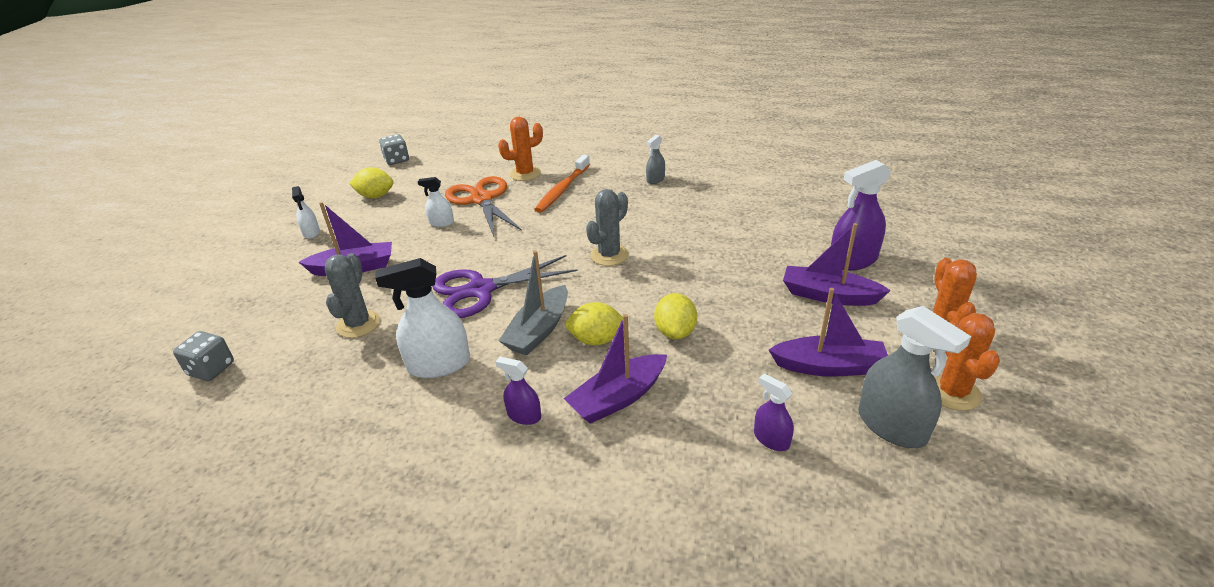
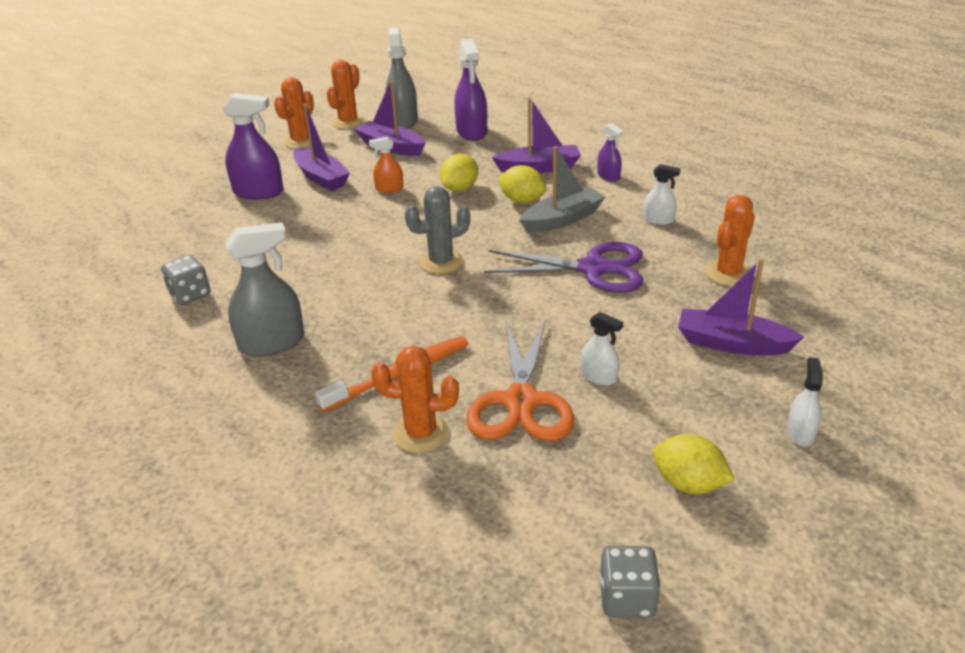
camera: 150 degrees left, 0 degrees up
(211, 369) = (877, 275): grey dice -> grey dice (190, 294)
(358, 324) = (728, 273): grey cactus -> orange cactus
(439, 365) = (658, 220): white spray bottle -> white spray bottle, size x0.54
(655, 179) = (272, 343): grey spray bottle -> grey spray bottle, size x1.85
(744, 307) = (389, 189): none -> orange spray bottle
(771, 439) = (472, 132): purple spray bottle -> purple spray bottle, size x1.85

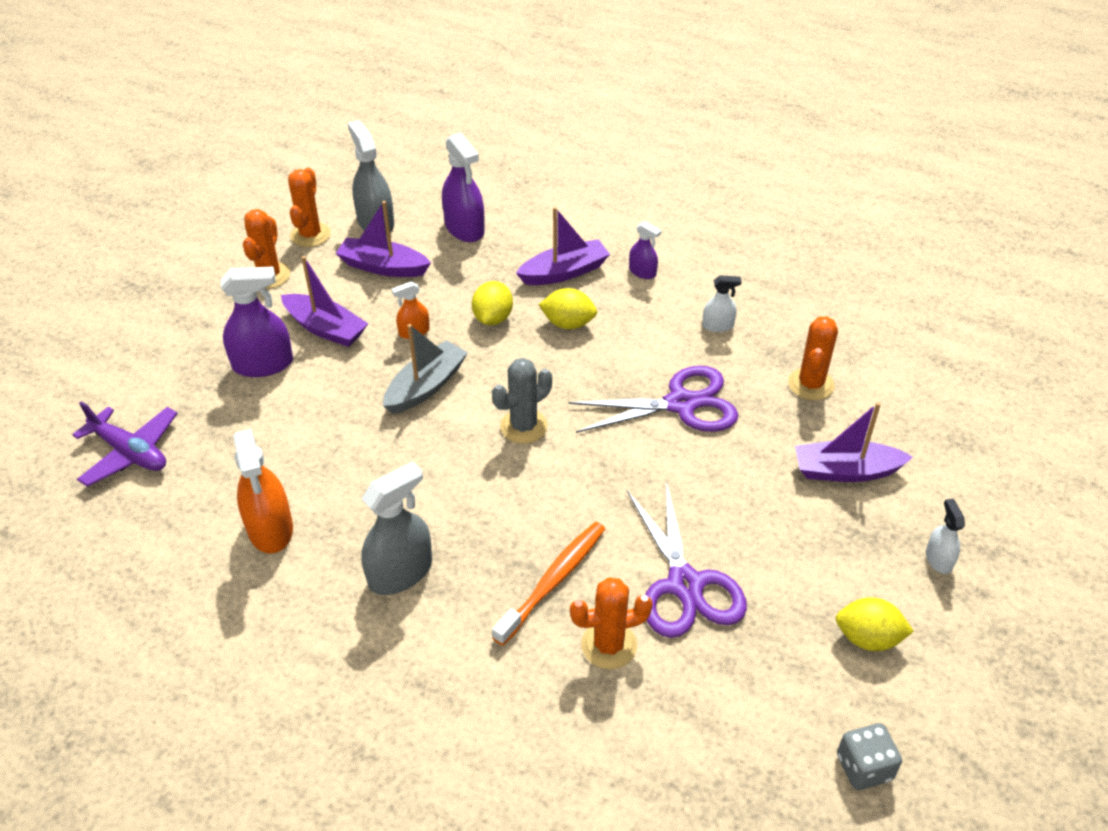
camera: 20 degrees left, 10 degrees up
(123, 230) = (130, 452): none -> purple plane
(190, 294) = (270, 528): grey dice -> orange spray bottle
(521, 401) = (685, 584): orange scissors -> purple scissors
(562, 220) = (621, 343): grey boat -> grey boat (426, 386)
(599, 377) = (743, 538): white spray bottle -> none

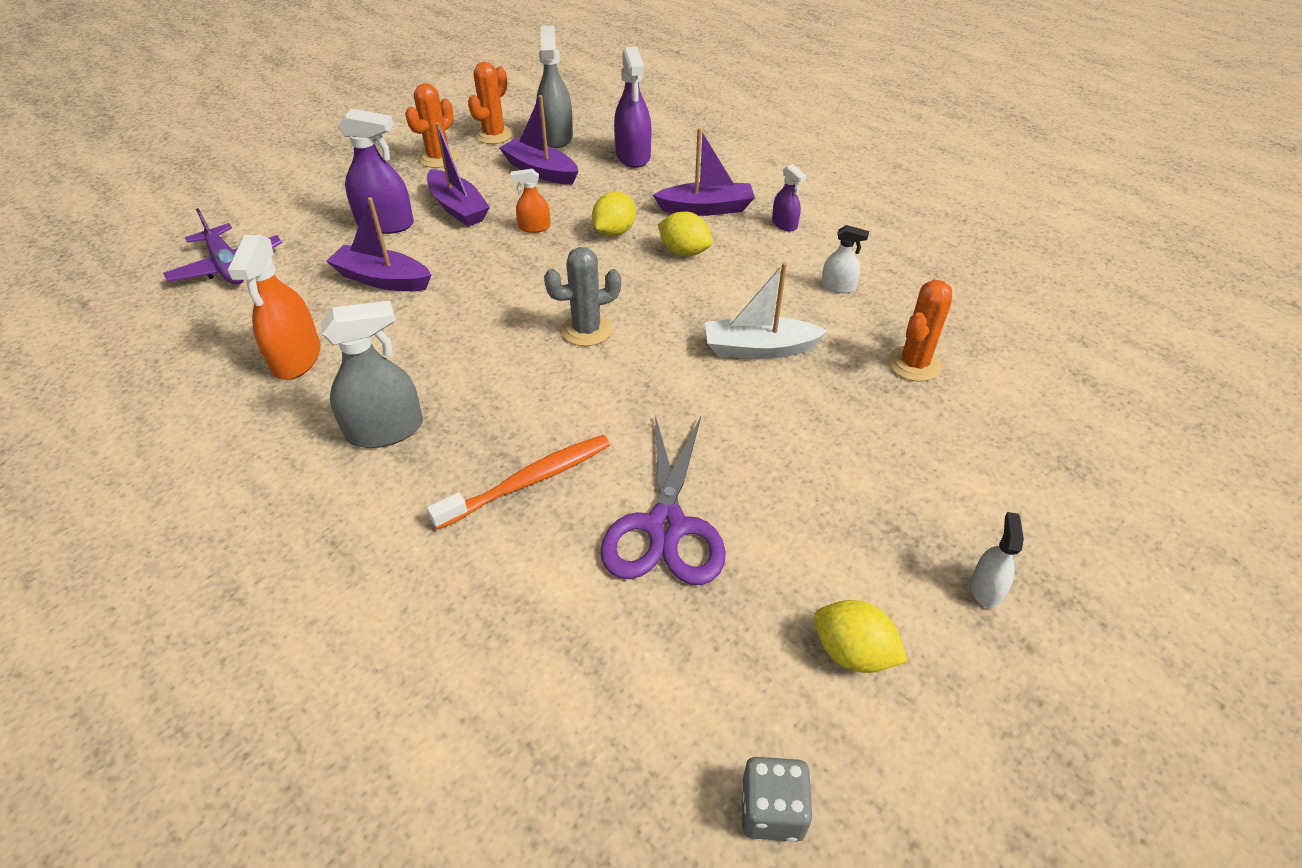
camera: 20 degrees right, 0 degrees up
(426, 386) = (516, 274): grey boat -> none
(609, 645) = (547, 565): orange cactus -> none
(681, 404) = (759, 349): purple scissors -> white boat
(846, 471) = (913, 460): purple boat -> purple boat (383, 279)

